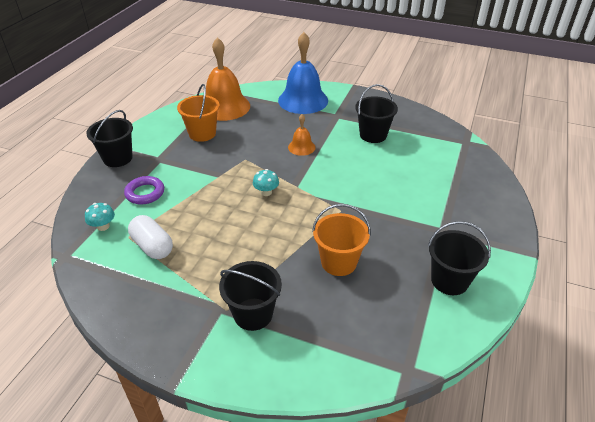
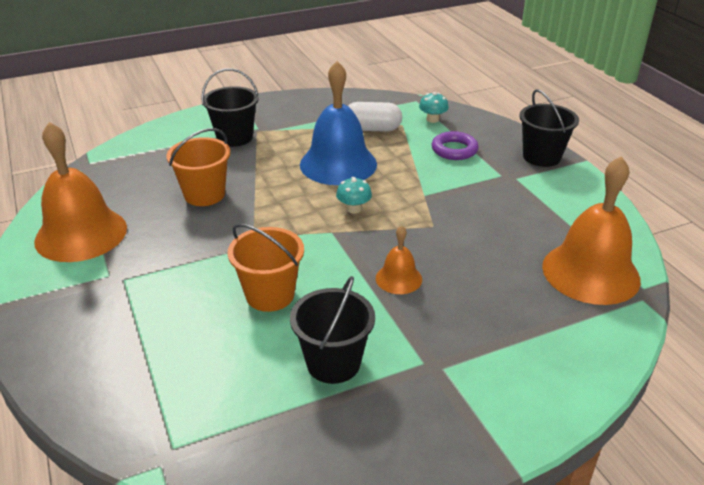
camera: 135 degrees right, 5 degrees down
(202, 133) = (531, 223): orange bucket -> orange bucket (270, 295)
(303, 100) = (526, 361): blue bell -> blue bell (338, 164)
(449, 280) = (81, 234): black bucket -> orange bell

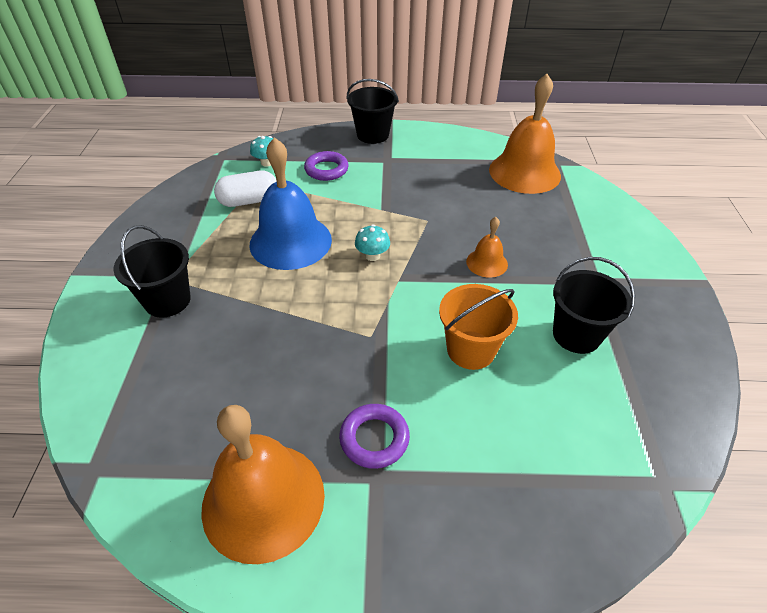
camera: 65 degrees left, 10 degrees up
(149, 267) = (374, 438): none -> purple ring
(204, 194) = (266, 356): orange bucket -> none
(372, 129) = (249, 201): white capsule -> white capsule turned 45 degrees clockwise

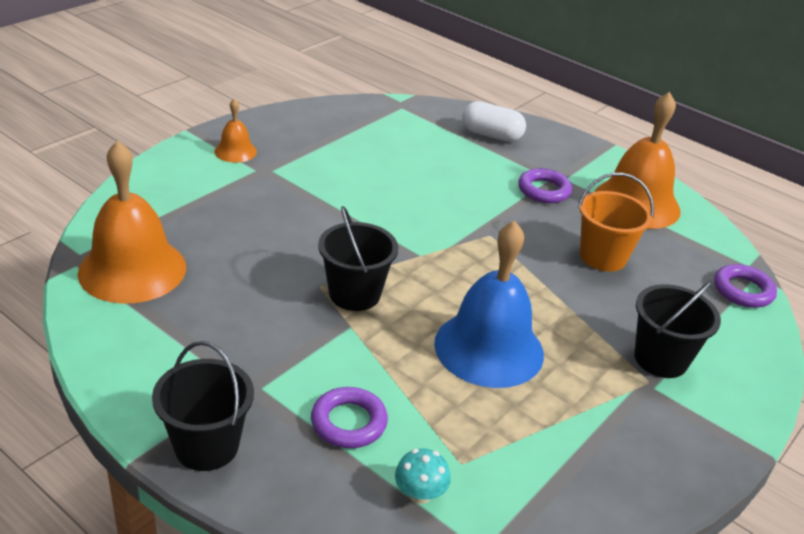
camera: 145 degrees left, 10 degrees down
(102, 426) = (743, 290): none -> purple ring
(249, 201) = (498, 434): white capsule -> white capsule (491, 135)
(372, 255) = (419, 286): turquoise mushroom -> none
(471, 350) = (424, 190): orange bucket -> orange bucket (603, 257)
(487, 263) = (325, 224): orange bell -> orange bell (235, 151)
(576, 335) = (338, 158): black bucket -> black bucket (354, 294)

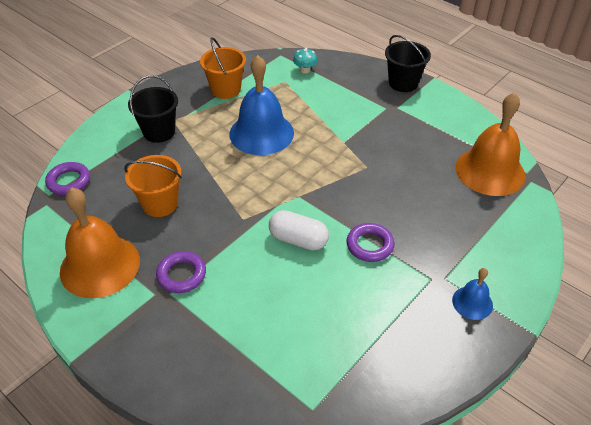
camera: 175 degrees left, 10 degrees up
(235, 151) = (472, 302): orange bell -> blue bell
(349, 422) = (339, 94): purple ring -> purple ring (369, 245)
(354, 294) = (343, 162): black bucket -> none
(491, 135) = (212, 361): white capsule -> white capsule (298, 240)
(579, 445) = (225, 89): none -> orange bucket

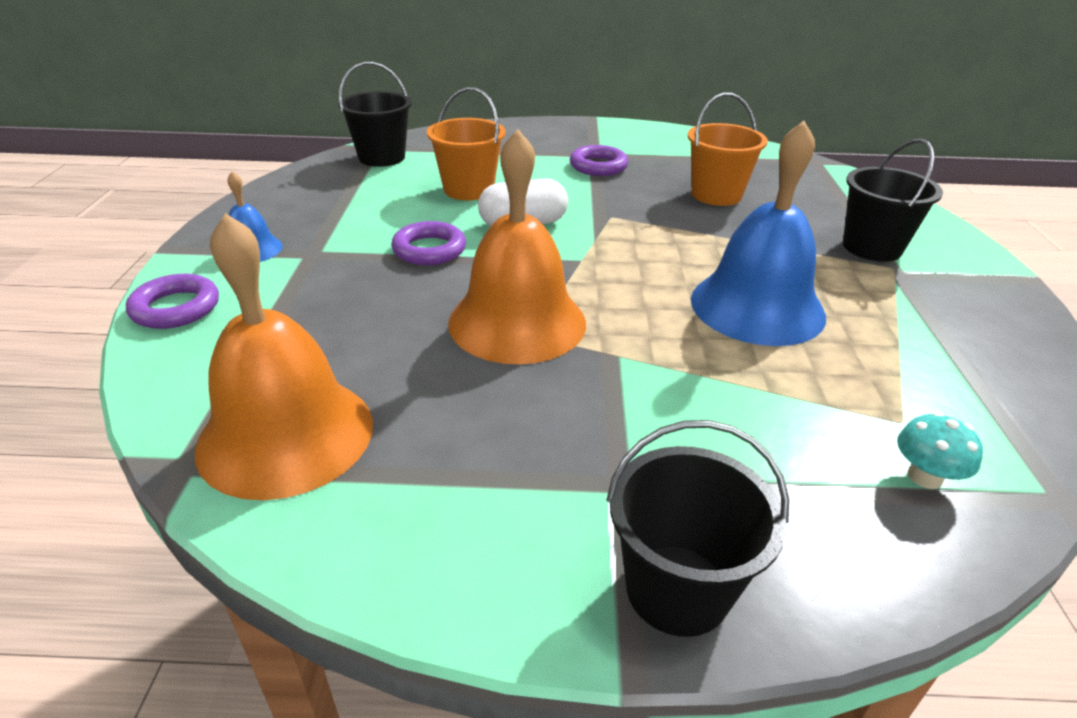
camera: 140 degrees right, 10 degrees down
(69, 181) = (833, 176): purple ring -> purple ring (176, 308)
(100, 265) = (676, 149): orange bell -> orange bell (517, 322)
(225, 89) = (941, 345): orange bucket -> orange bucket (468, 189)
(321, 390) = (381, 157): none -> black bucket

